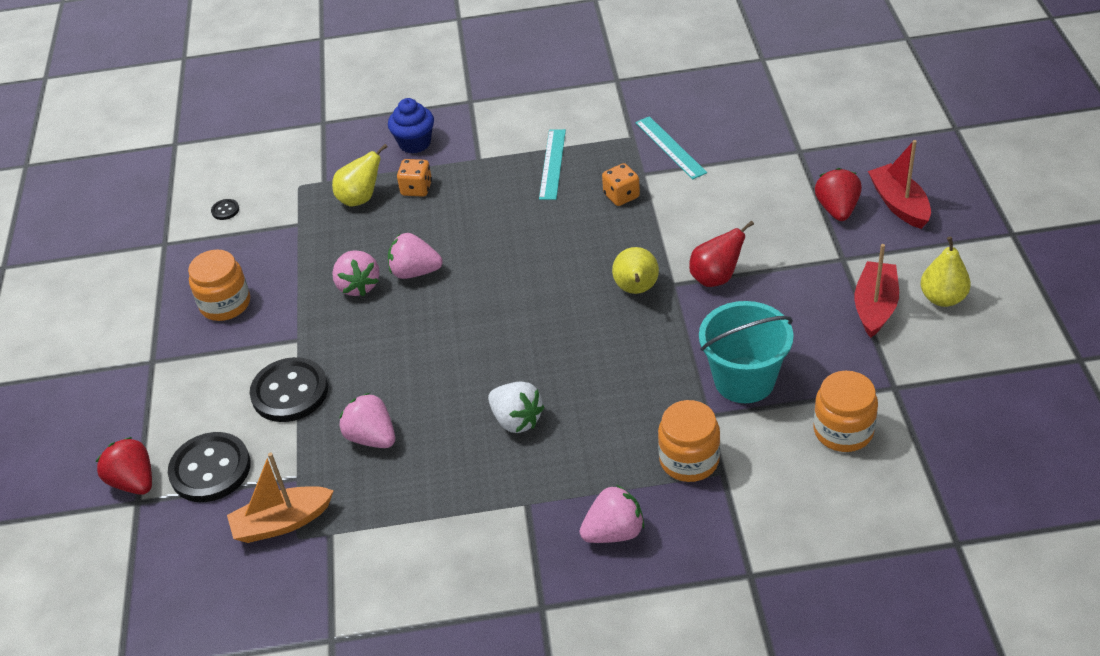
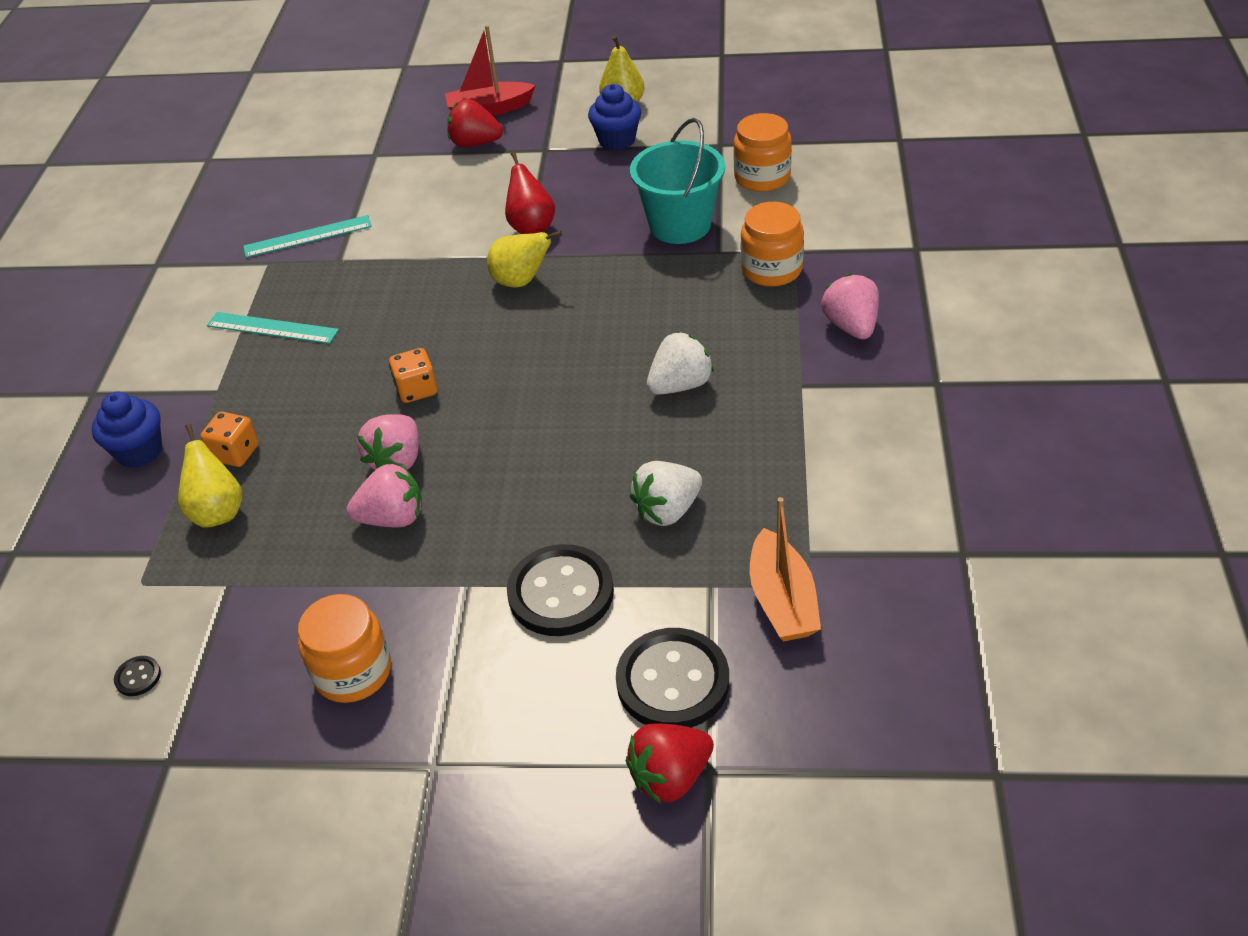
camera: 80 degrees left, 0 degrees up
(372, 437) = (667, 510): pink strawberry -> white strawberry
(621, 196) = (365, 279): orange dice -> orange dice (417, 390)
(875, 307) = (617, 140): red boat -> blue cupcake

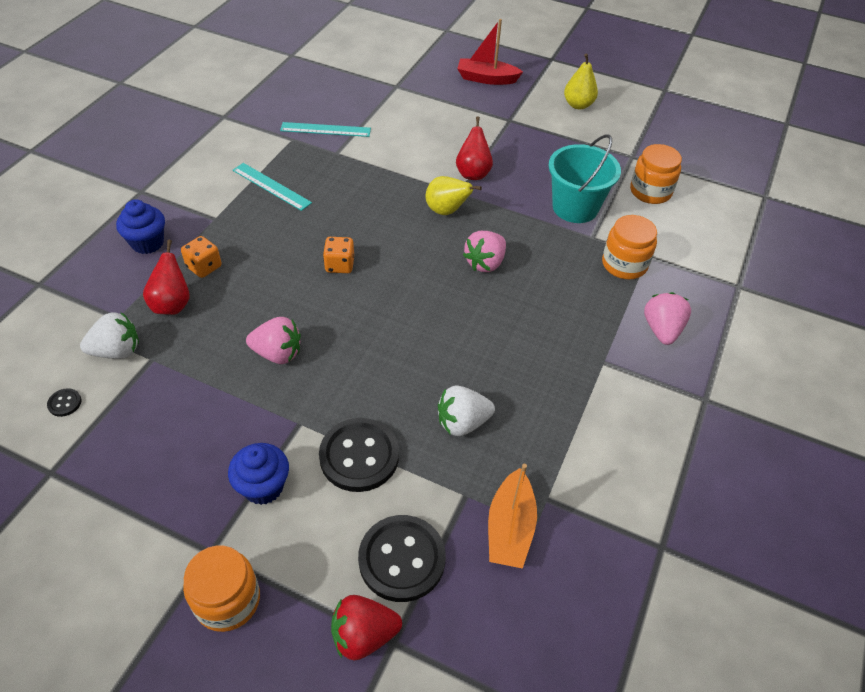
camera: 15 degrees right, 5 degrees up
(218, 512) = (172, 304): yellow pear -> red pear
(353, 672) = (196, 457): orange jar -> orange jar (227, 600)
(397, 461) = (301, 312): pink strawberry -> pink strawberry (485, 263)
(475, 143) = (465, 100): red strawberry -> none
(617, 140) = (561, 129): blue cupcake -> blue cupcake (263, 487)
(680, 385) = (517, 329): white strawberry -> white strawberry (117, 351)

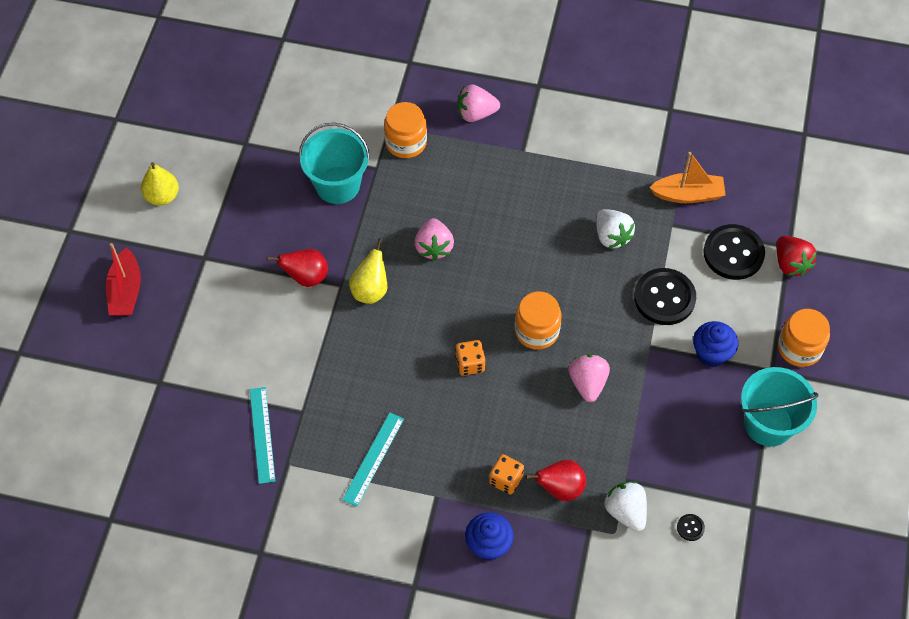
camera: 100 degrees left, 10 degrees up
(141, 523) = (768, 424): none -> turquoise bucket
(485, 263) = (434, 247): pink strawberry -> pink strawberry turned 60 degrees clockwise
(650, 191) = (298, 126): orange jar -> orange jar (537, 331)

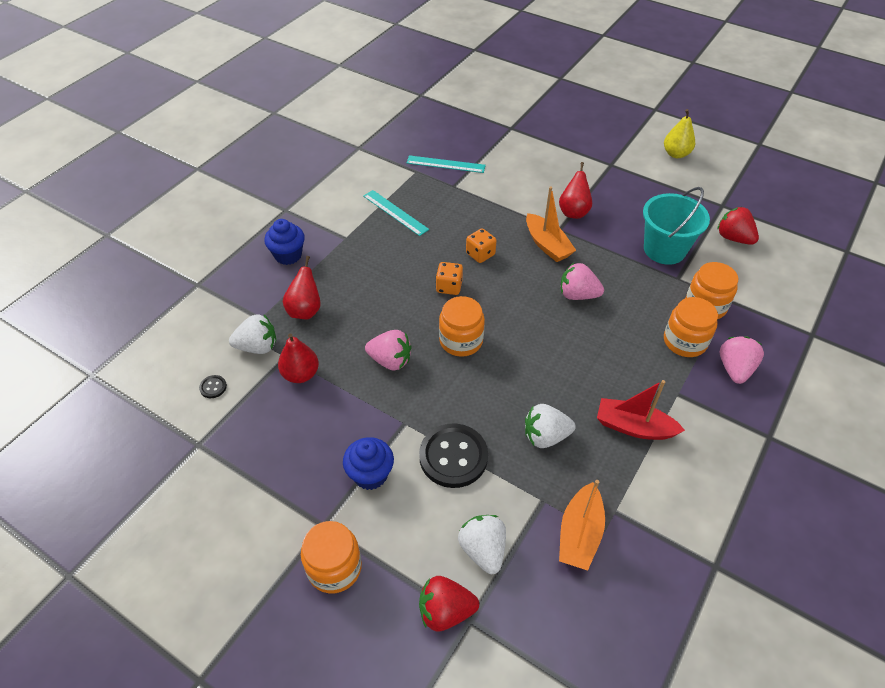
camera: 110 degrees right, 10 degrees down
(126, 291) = (593, 125): red boat -> red boat (634, 427)
(297, 129) = (733, 238): none -> red strawberry
(370, 290) = (547, 245): yellow pear -> orange boat
(459, 153) = (684, 341): none -> orange jar
(506, 479) = (334, 280): orange dice -> orange dice (480, 254)
(639, 455) = (301, 374): none -> red pear
(733, 253) = (483, 550): black button -> white strawberry
(768, 424) = (268, 495): turquoise bucket -> none

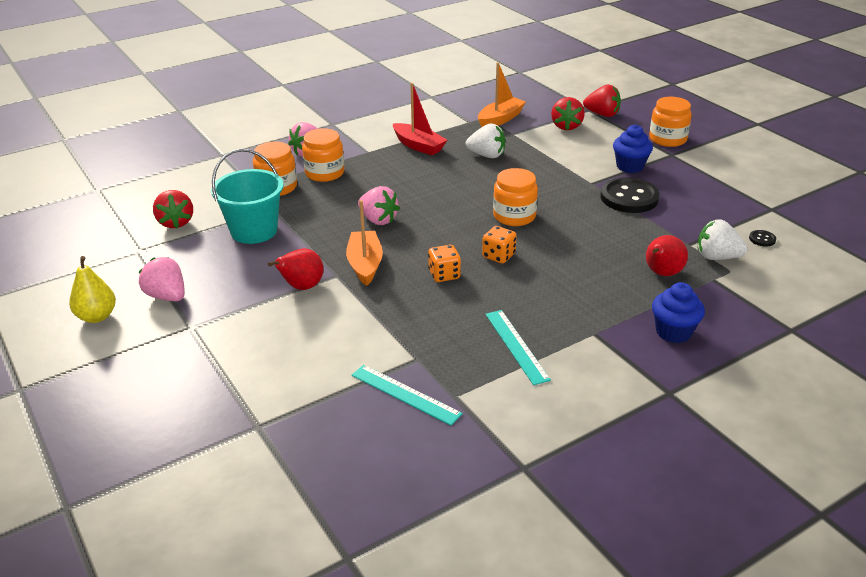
camera: 155 degrees left, 15 degrees down
(301, 374) = (675, 229): red pear -> none
(390, 360) = (587, 219): pink strawberry -> pink strawberry (167, 296)
(453, 457) = (562, 161): black button -> black button (629, 197)
(483, 550) = (566, 126): white strawberry -> red strawberry

